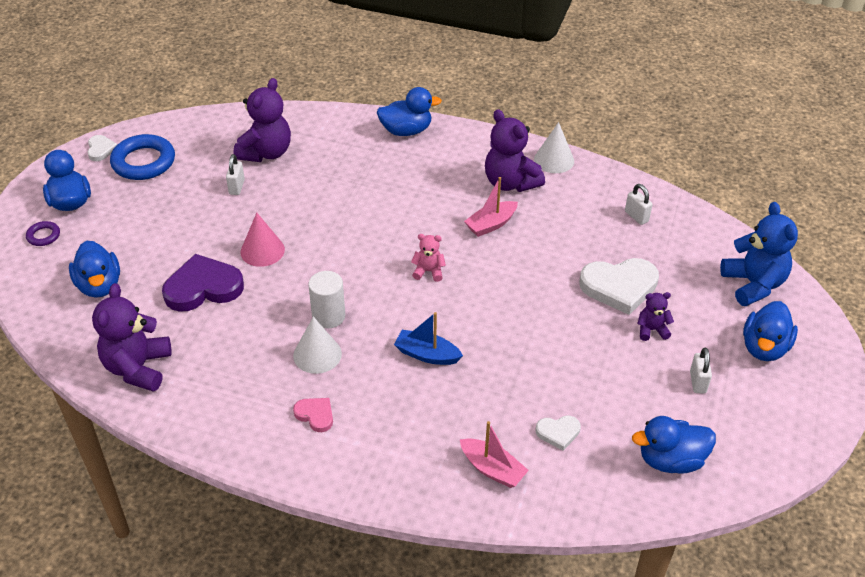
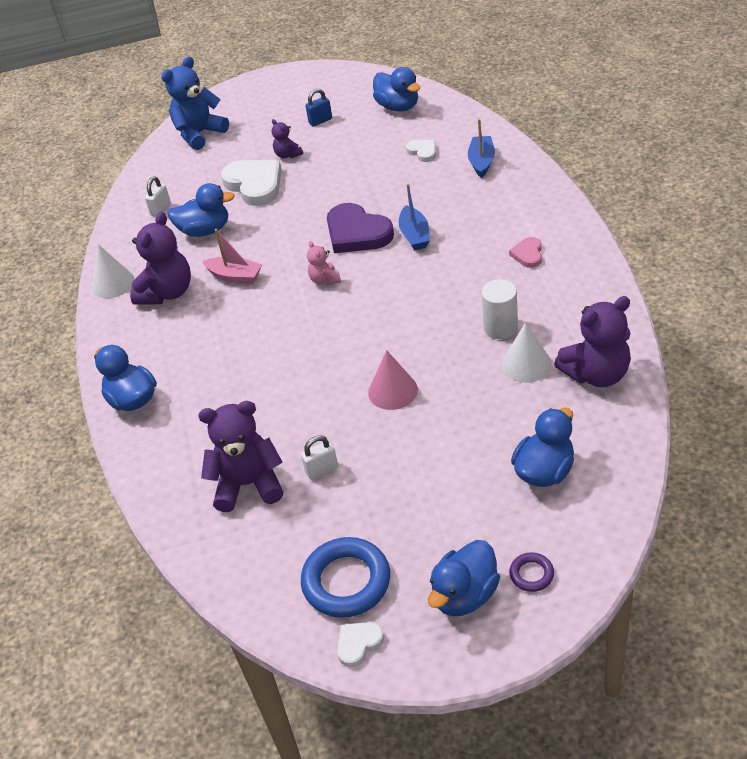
camera: 115 degrees left, 0 degrees up
(203, 287) = (474, 398): purple heart -> purple heart (357, 233)
(317, 354) = (473, 286): white cone -> white cone (526, 364)
(328, 316) = (428, 304): white cylinder -> white cylinder (500, 327)
(492, 469) = (481, 162): pink boat -> blue boat
(698, 382) = (320, 121): white padlock -> blue padlock
(764, 347) = (262, 109): blue duck -> blue duck (205, 230)

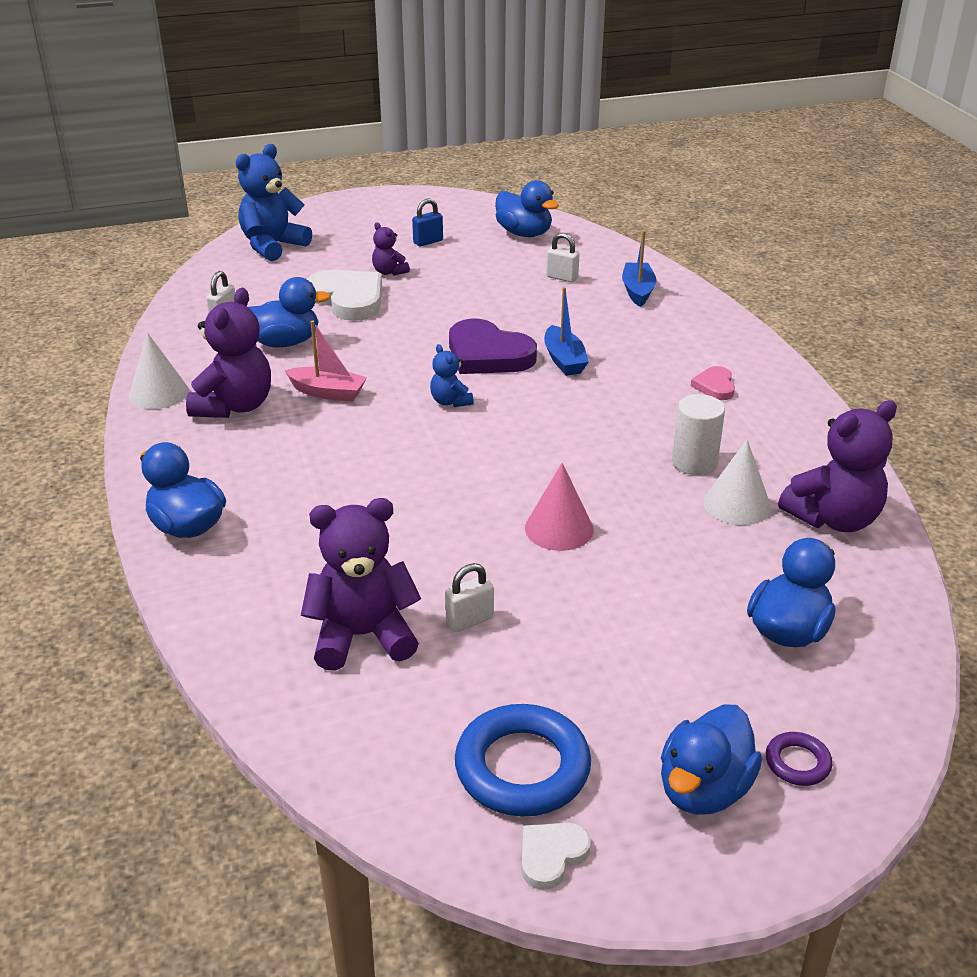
camera: 10 degrees left, 10 degrees down
(325, 280) = (450, 401): pink teddy bear -> blue teddy bear
(423, 152) = (562, 278): white heart -> white padlock

